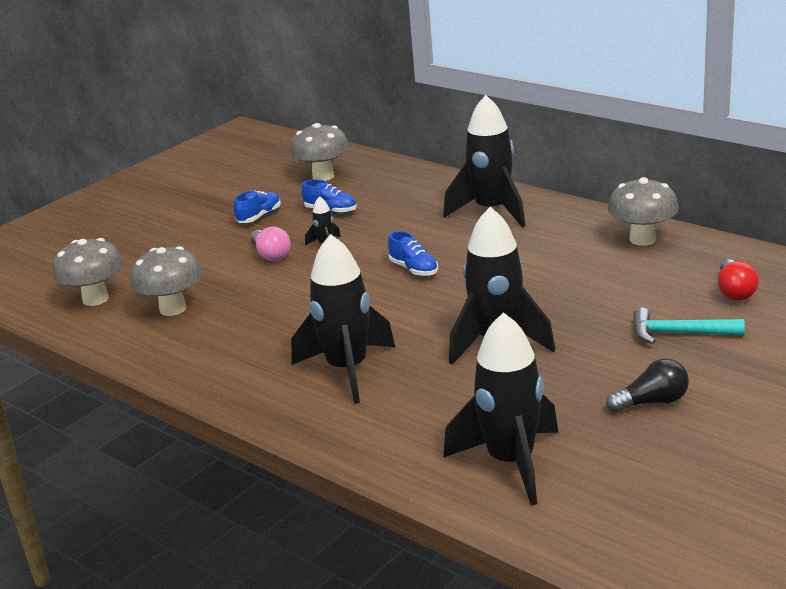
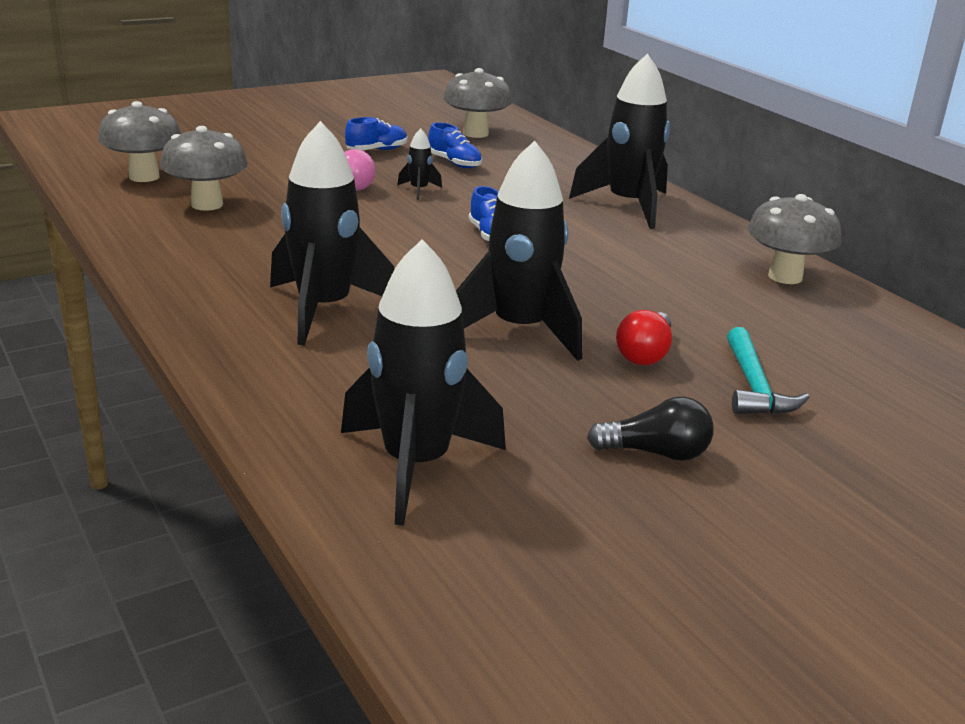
camera: 15 degrees right, 0 degrees up
(679, 333) = (754, 386): turquoise hammer -> turquoise hammer turned 120 degrees counterclockwise
(734, 291) = (863, 361): red light bulb -> red light bulb (645, 354)

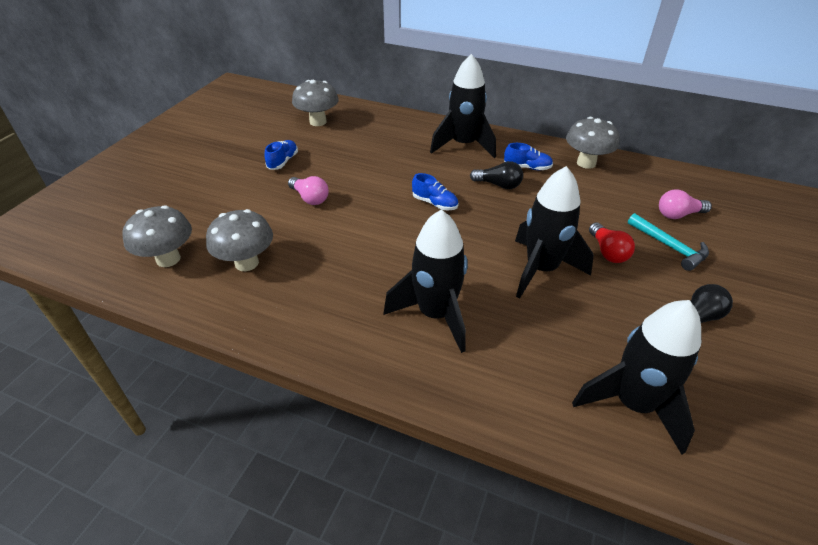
camera: 35 degrees left, 15 degrees up
(419, 190) = (351, 185): black rocket -> none
(454, 163) = (339, 152): blue shoe -> blue shoe (527, 167)
(607, 251) = (498, 185): none -> black light bulb
(837, 368) = (678, 215): none -> pink light bulb

